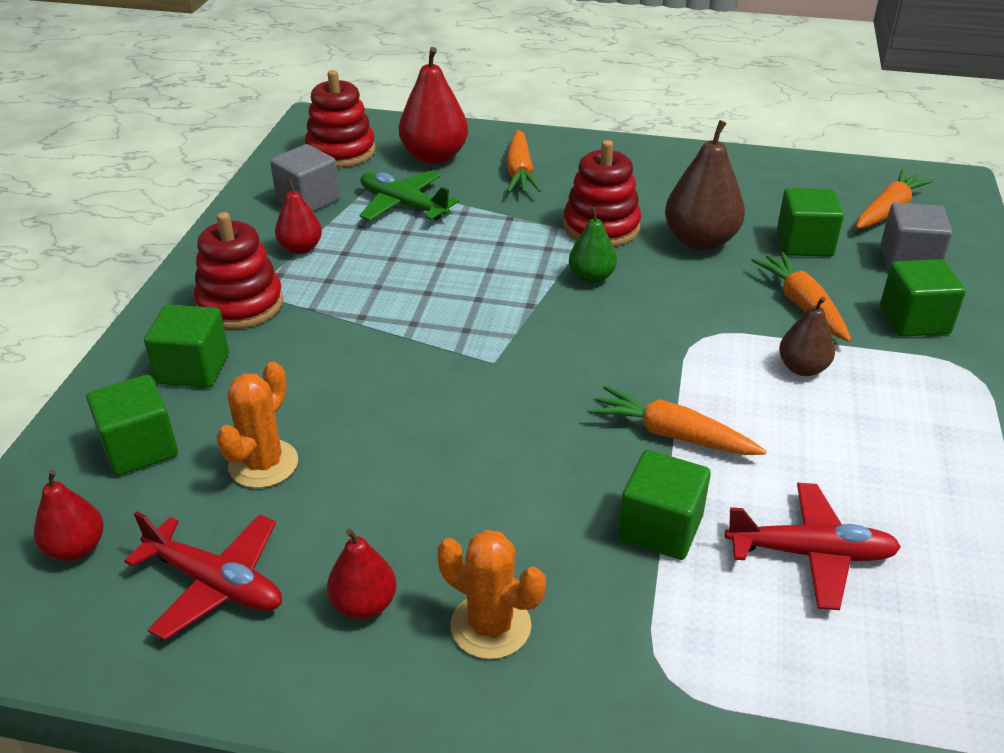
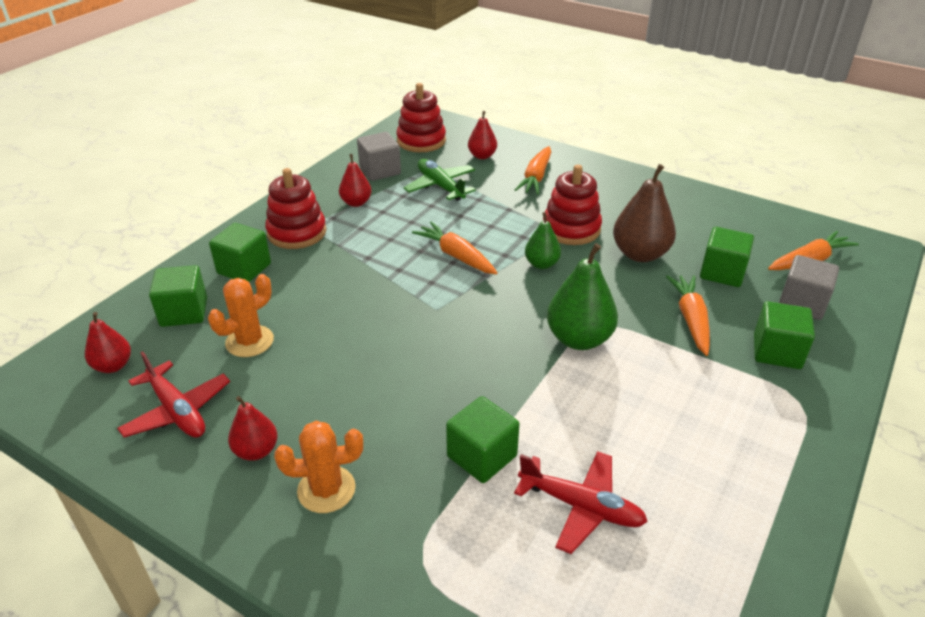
camera: 20 degrees right, 0 degrees up
(434, 157) = (482, 156): red pear -> red pear, size x0.59
(490, 626) = (326, 489): orange cactus -> orange cactus turned 60 degrees counterclockwise
(672, 435) = (531, 391): orange carrot -> orange carrot (456, 256)
(690, 358) = (579, 339): none -> green pear
(802, 368) = (661, 367): brown pear -> none

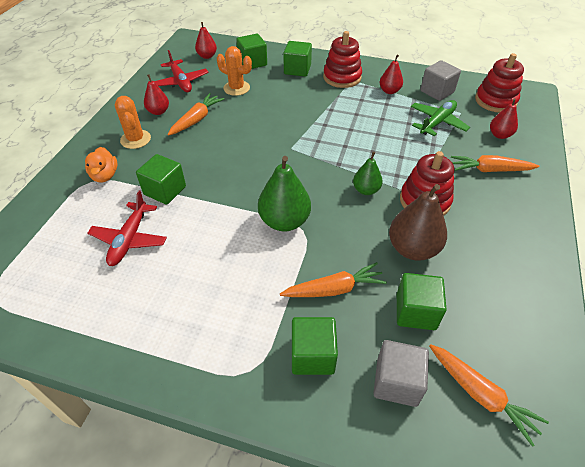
camera: 75 degrees right, 10 degrees up
(177, 411) = (181, 82): red plane -> red plane turned 60 degrees counterclockwise
(414, 539) = (105, 175): none -> orange duck
(456, 256) = (353, 146): orange carrot -> orange carrot (197, 119)

